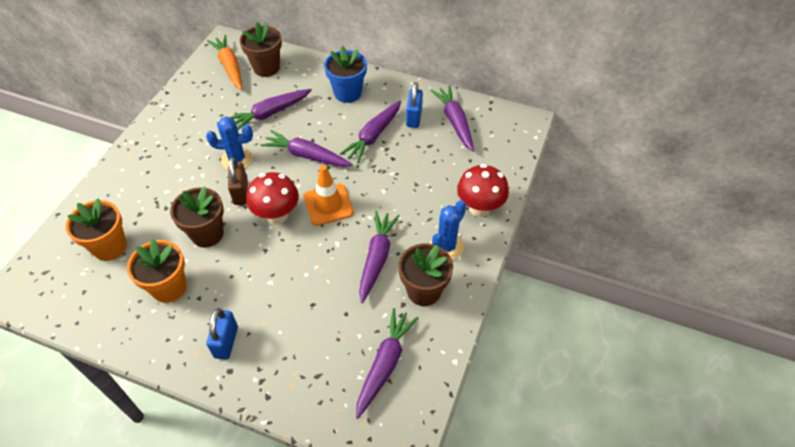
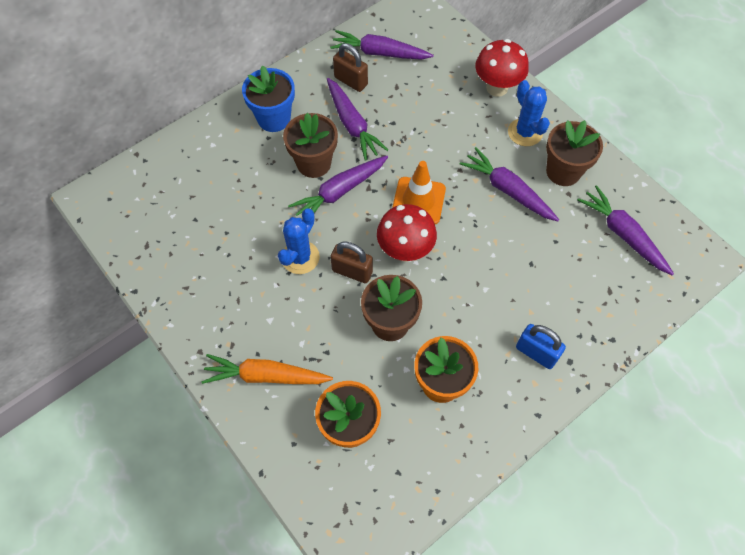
camera: 60 degrees left, 10 degrees up
(229, 67) = (142, 210): orange carrot -> orange carrot (266, 376)
(266, 68) = (173, 175): brown flower pot -> brown flower pot (314, 163)
(270, 113) = (252, 200): purple carrot -> none
(414, 118) = (351, 81): blue padlock -> brown padlock

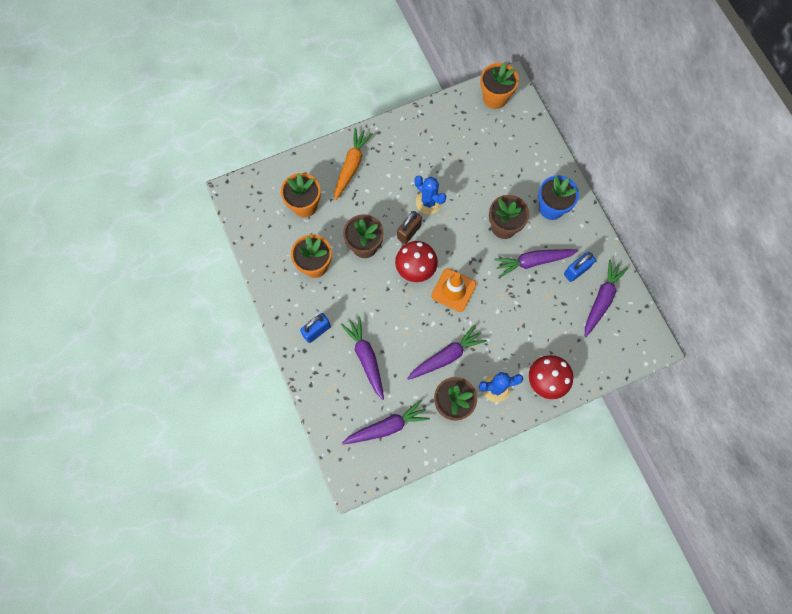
camera: 105 degrees right, 10 degrees up
(118, 210) = (495, 98): none -> orange flower pot
(340, 192) = (475, 239): purple carrot -> purple carrot (366, 358)
(351, 81) = (576, 270): brown padlock -> blue padlock

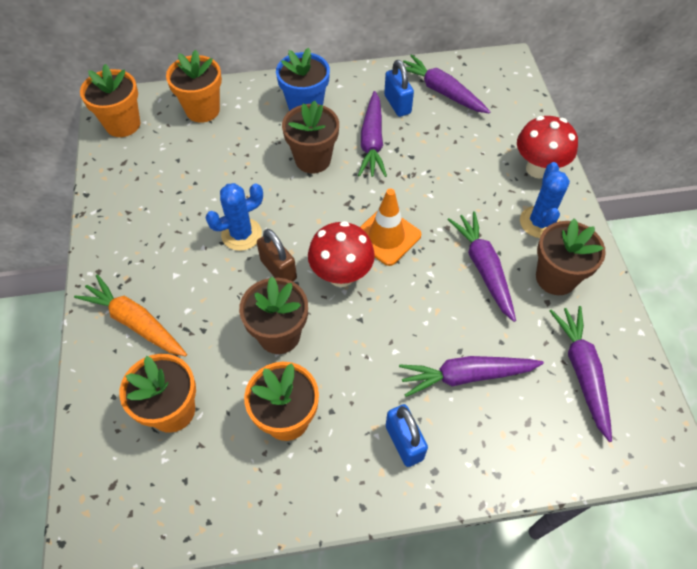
camera: 75 degrees left, 15 degrees down
(525, 142) = (202, 110): none -> orange flower pot

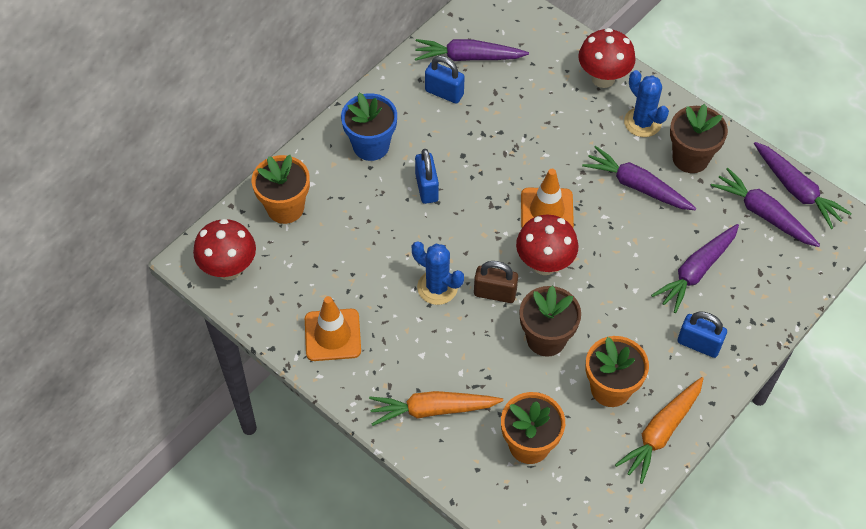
camera: 40 degrees left, 0 degrees up
(123, 124) = (229, 268): orange flower pot -> red mushroom
(133, 214) = (332, 335): none -> orange traffic cone
(241, 234) = (437, 287): blue cactus -> blue cactus turned 75 degrees counterclockwise
(289, 494) = (661, 432): none -> orange carrot
(313, 159) = (426, 188): brown flower pot -> blue padlock
(372, 141) = (457, 140): purple carrot -> purple carrot (796, 190)

